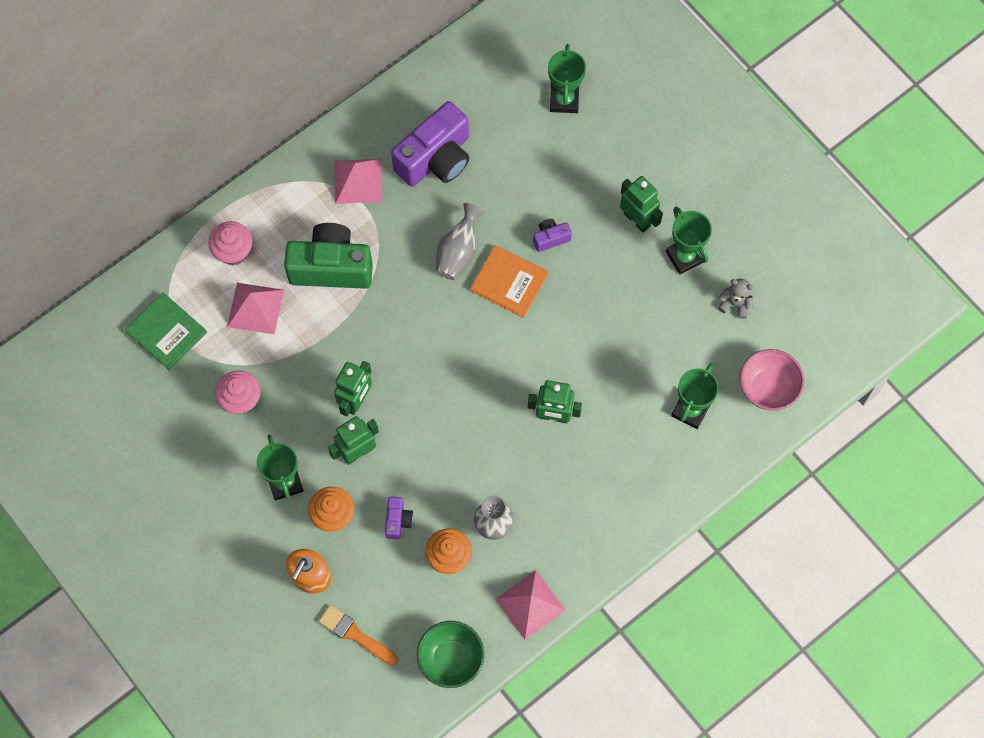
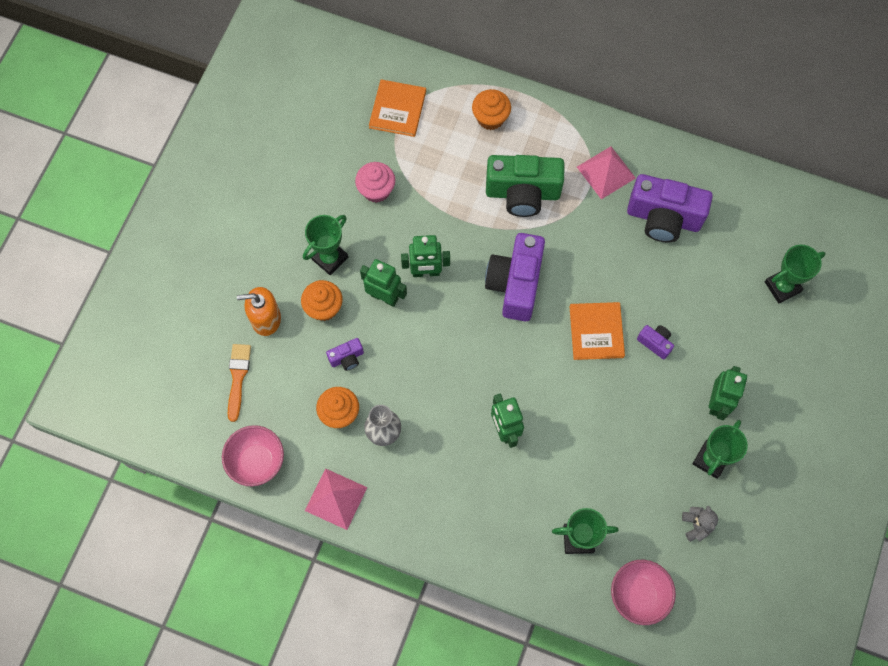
camera: 60 degrees right, 0 degrees up
(166, 332) = (397, 109): green book -> orange book
(233, 251) = (490, 118): pink cupcake -> orange cupcake
(255, 308) = (455, 159): pink pyramid -> none
(331, 267) = (522, 193): green camera -> green camera turned 120 degrees clockwise
(419, 326) = (515, 284): none -> purple camera
(451, 659) = (257, 461): green bowl -> pink bowl
(458, 252) = (596, 278): grey vase -> none

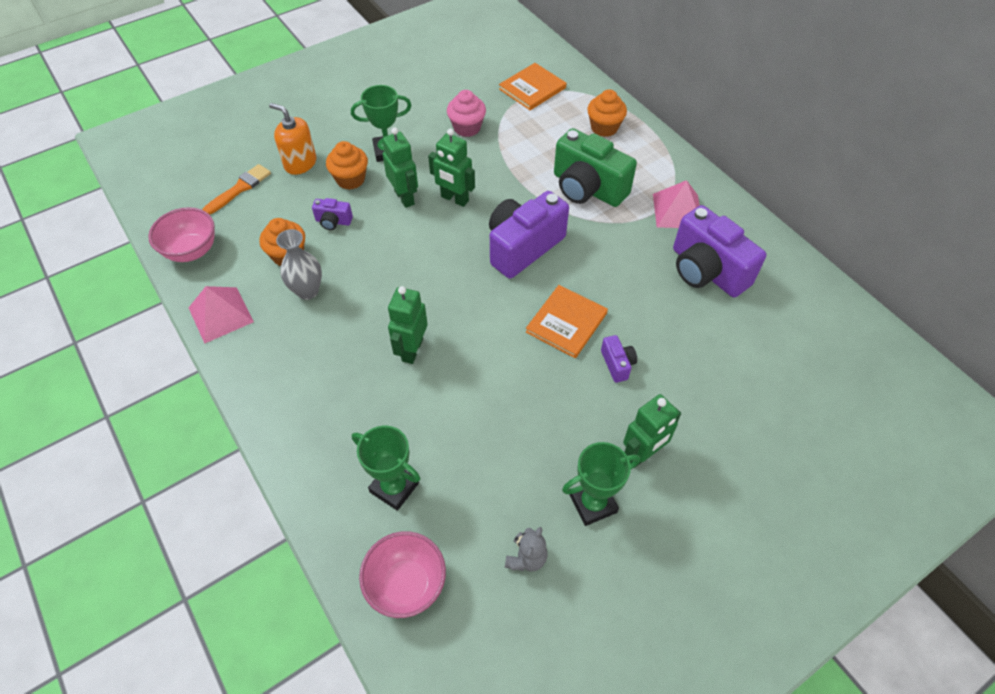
camera: 35 degrees right, 15 degrees down
(782, 287) = (793, 392): green trophy -> none

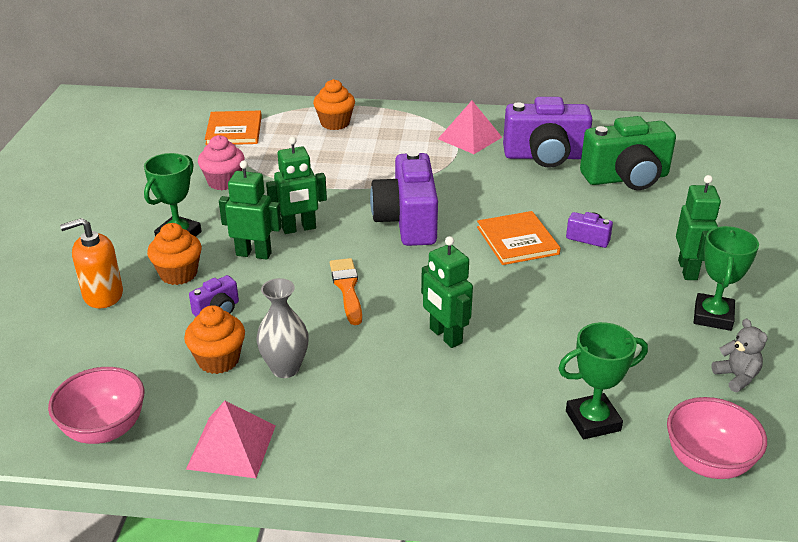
camera: 50 degrees left, 20 degrees down
(240, 188) = (68, 352): orange brush -> orange brush (347, 288)
(587, 188) = (388, 162): green camera -> green camera (626, 178)

